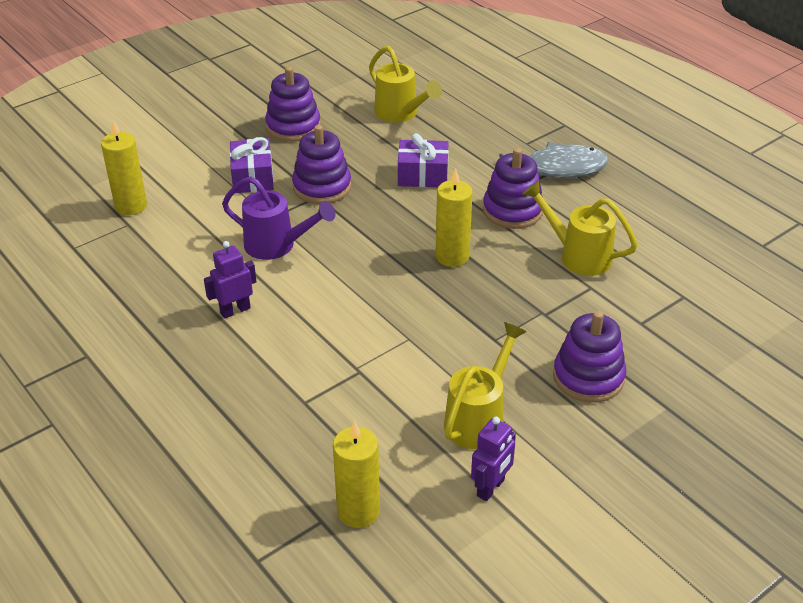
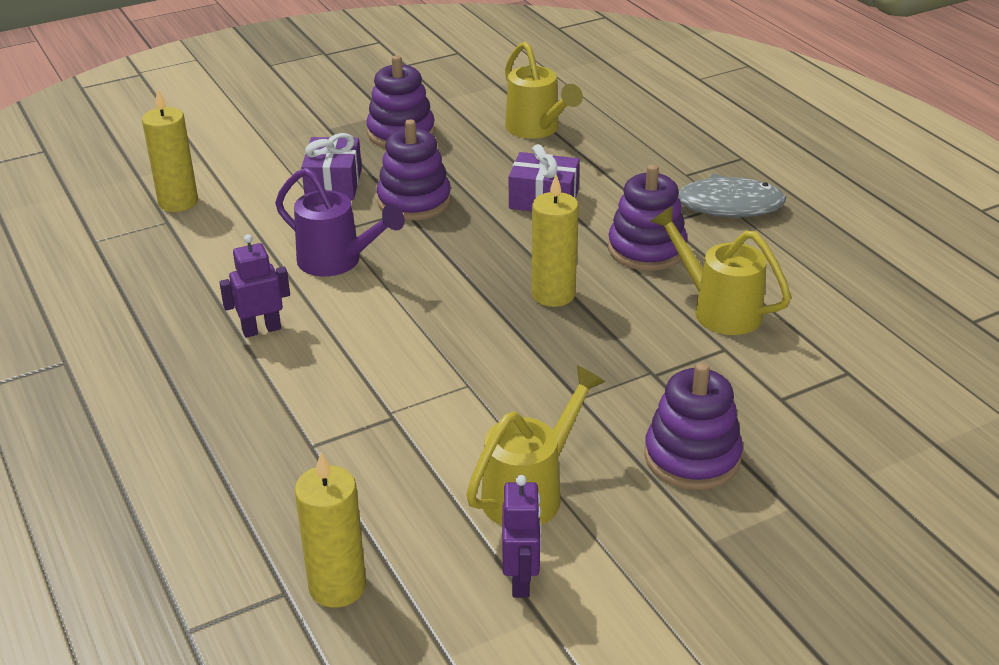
camera: 10 degrees right, 5 degrees down
(491, 488) = (521, 580): purple robot -> purple robot turned 45 degrees counterclockwise

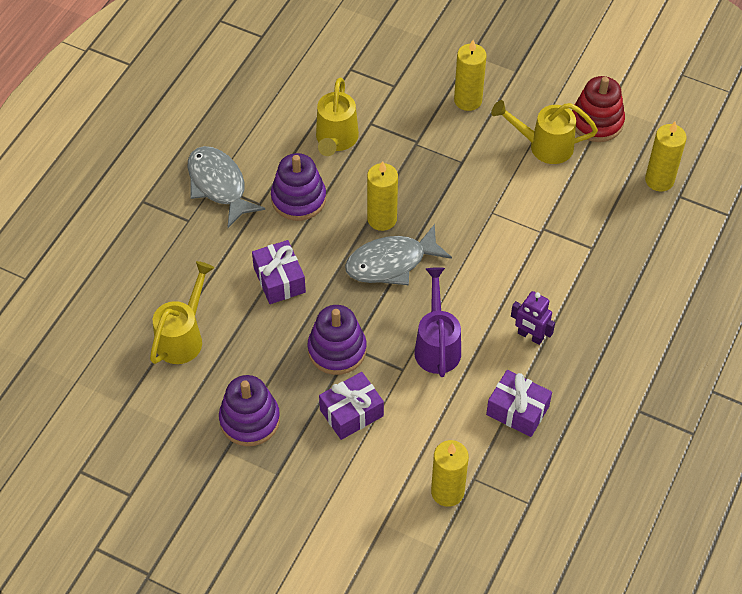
camera: 125 degrees left, 20 degrees up
(192, 279) = (517, 410): none -> purple gift
(481, 276) = (391, 263): none -> grey fish
(521, 580) = (596, 122): purple robot -> red stacking toy
(692, 457) = (468, 100): purple stacking toy -> yellow candle

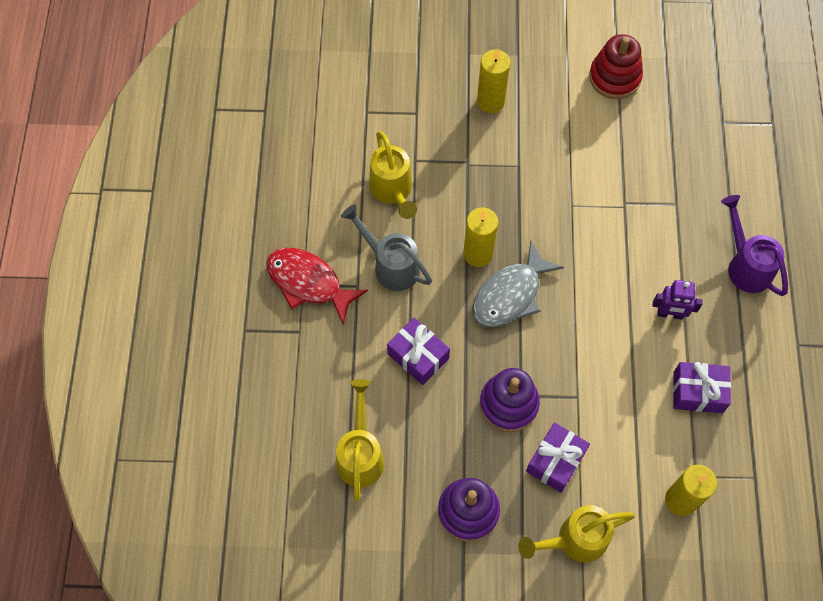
camera: 25 degrees left, 10 degrees up
(219, 185) = (309, 283): grey fish -> red fish
(298, 199) = (391, 265): purple stacking toy -> grey watering can
(437, 345) = (595, 359): purple watering can -> purple watering can (746, 265)
(544, 146) = (582, 120): yellow watering can -> yellow watering can (575, 540)
(659, 180) = (698, 113): yellow candle -> none

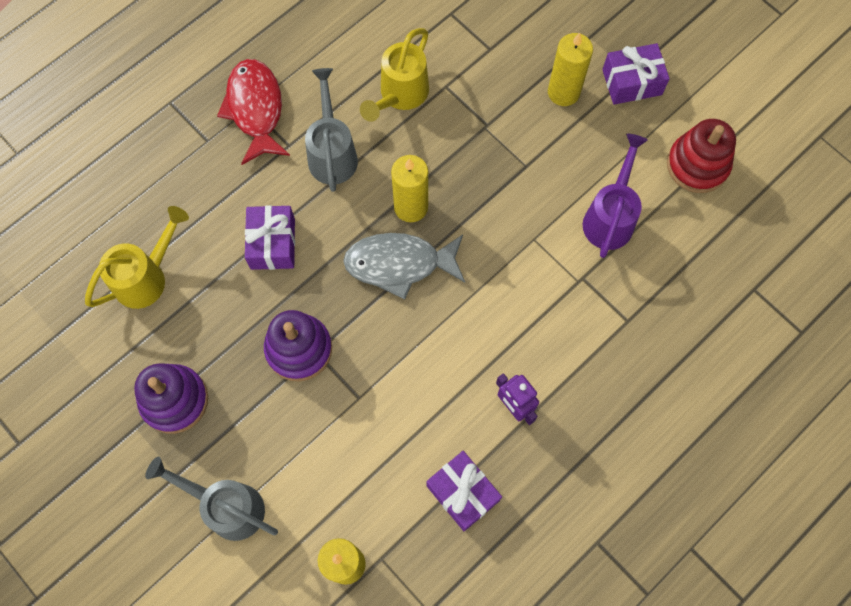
camera: 45 degrees right, 5 degrees up
(555, 461) = (283, 430): purple gift -> purple gift (632, 82)
(575, 540) = (227, 507): yellow watering can -> grey watering can
(746, 265) = (630, 430): purple watering can -> purple watering can (610, 217)

